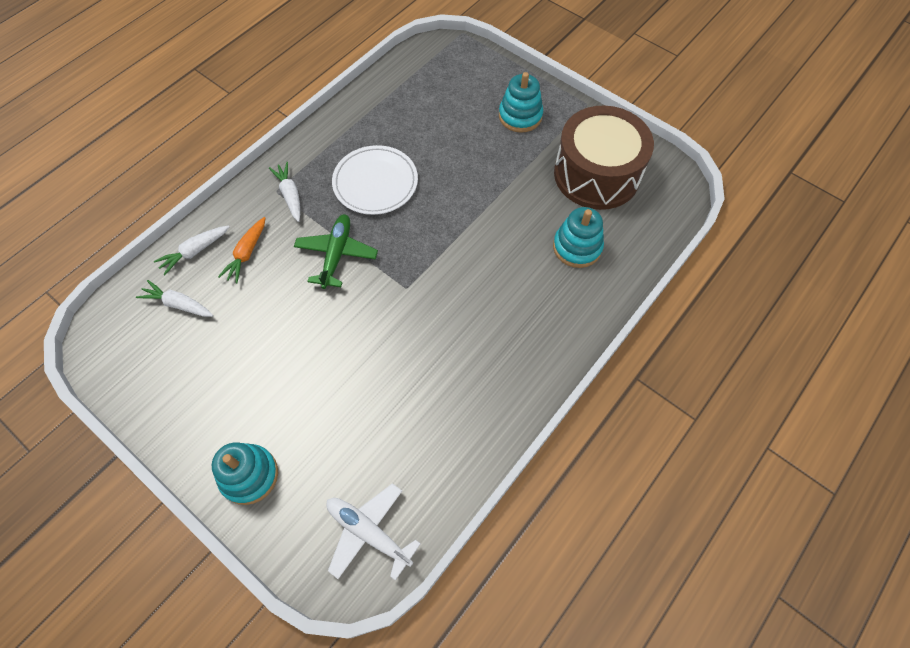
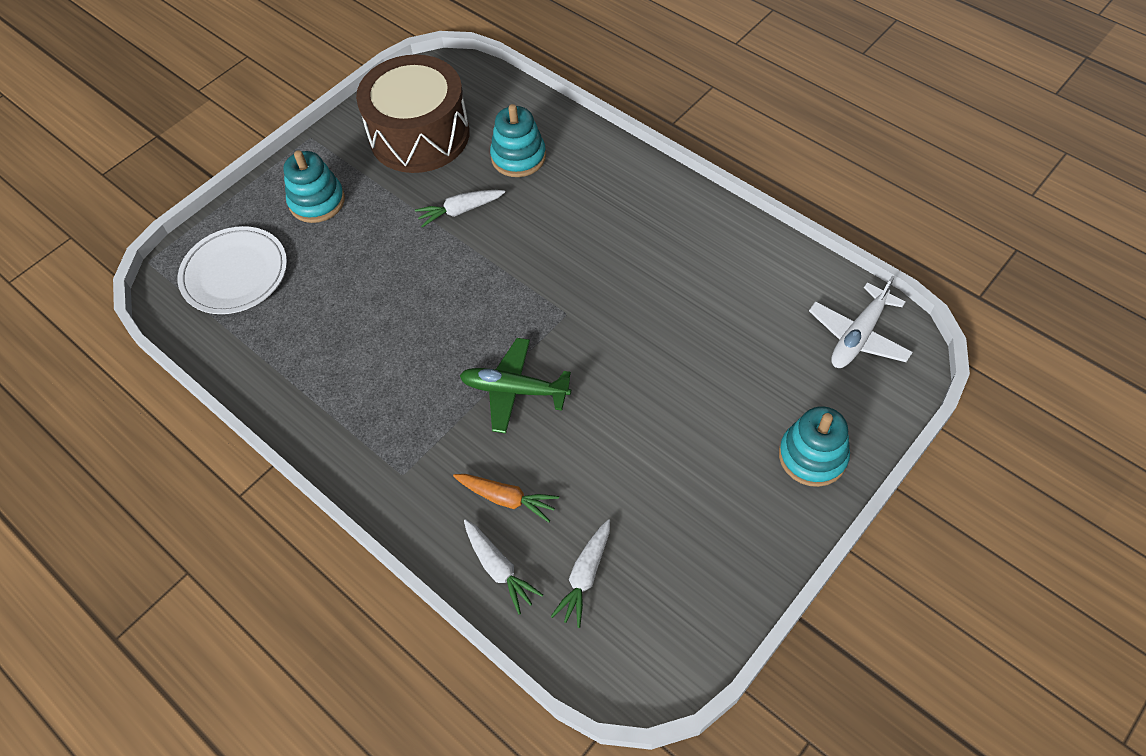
camera: 85 degrees left, 5 degrees down
(290, 195) = (412, 454): white carrot -> white carrot (460, 211)
(375, 182) = (403, 353): white plate -> white plate (235, 273)

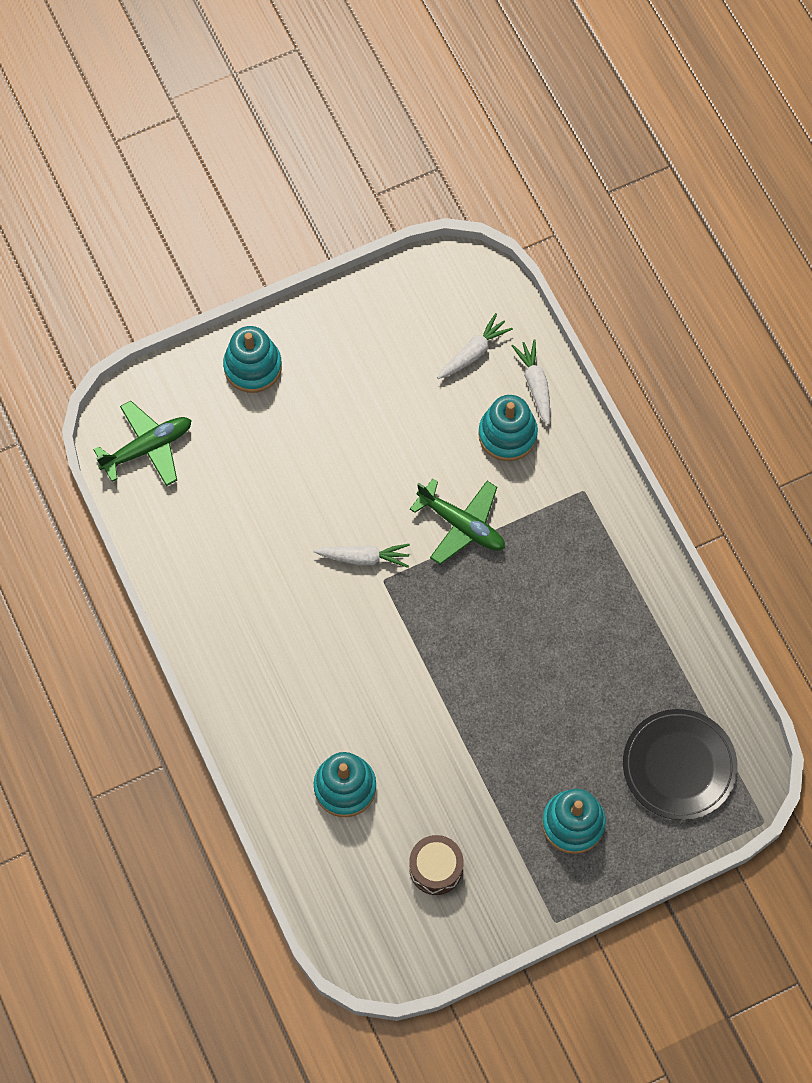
camera: 160 degrees left, 10 degrees up
(235, 273) = (679, 766): white plate -> black plate
(419, 135) = (436, 868): brown drum -> brown drum, size x0.46
(460, 211) = (432, 743): white carrot -> white carrot (364, 558)
(506, 498) = (507, 435): orange carrot -> turquoise stacking toy
(858, 336) = (148, 448): white plane -> green plane

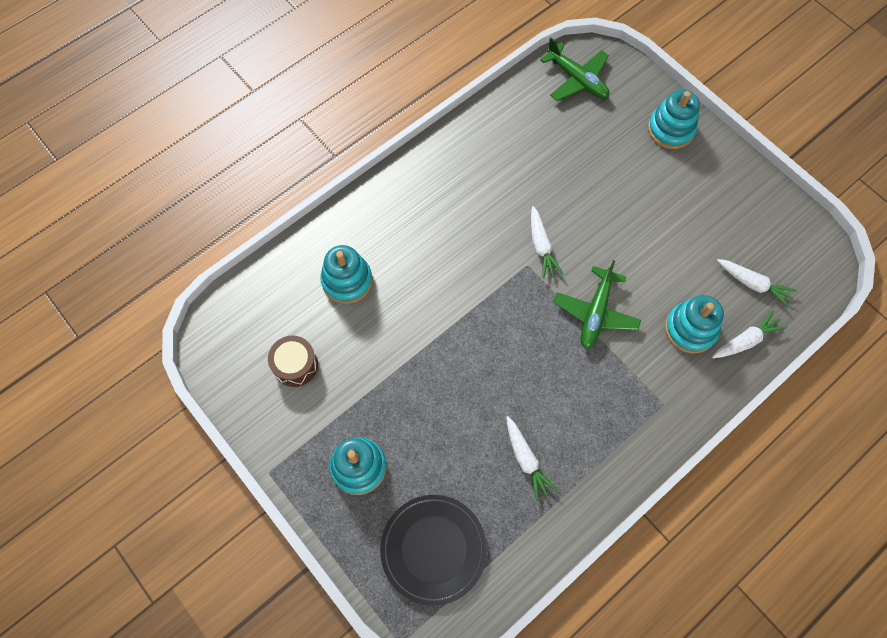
camera: 75 degrees right, 0 degrees up
(608, 647) = (526, 460): none -> white carrot

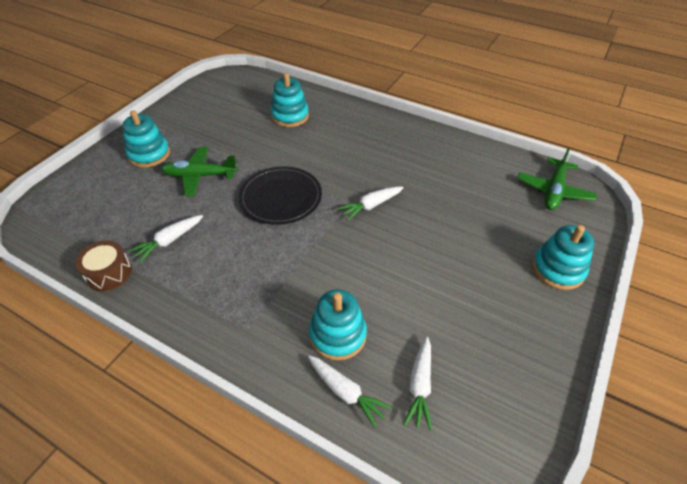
camera: 70 degrees right, 20 degrees down
(295, 365) = (218, 110): brown drum -> brown drum (109, 273)
(433, 549) = (88, 205): black plate -> black plate (281, 198)
(595, 313) = (323, 255): green plane -> green plane (200, 176)

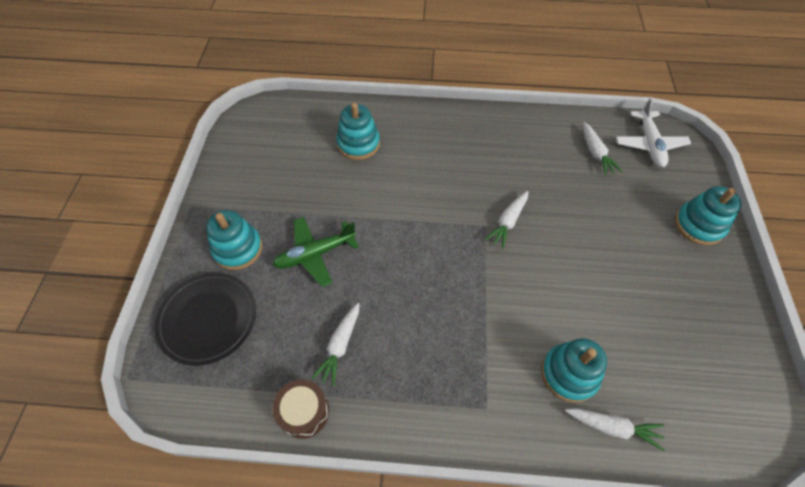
camera: 25 degrees left, 10 degrees up
(281, 198) = (417, 247): black plate -> black plate (208, 319)
(420, 386) = (665, 390): white carrot -> white carrot (595, 153)
(553, 191) = (649, 144): green plane -> white plane

